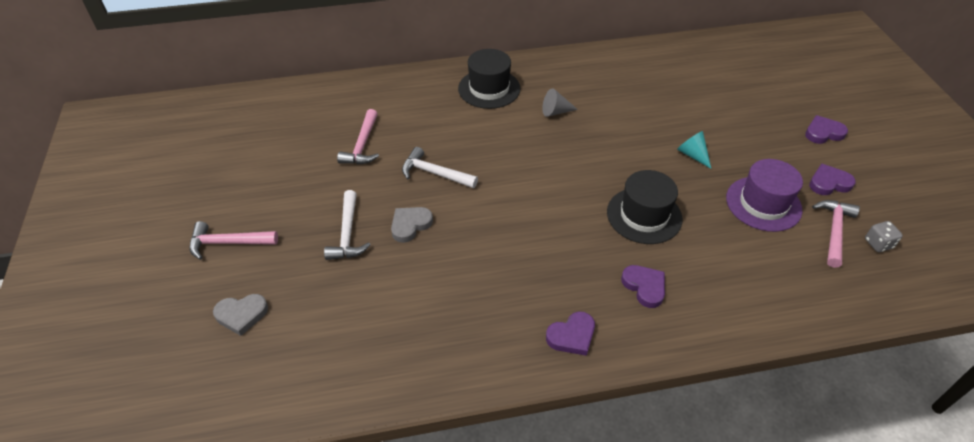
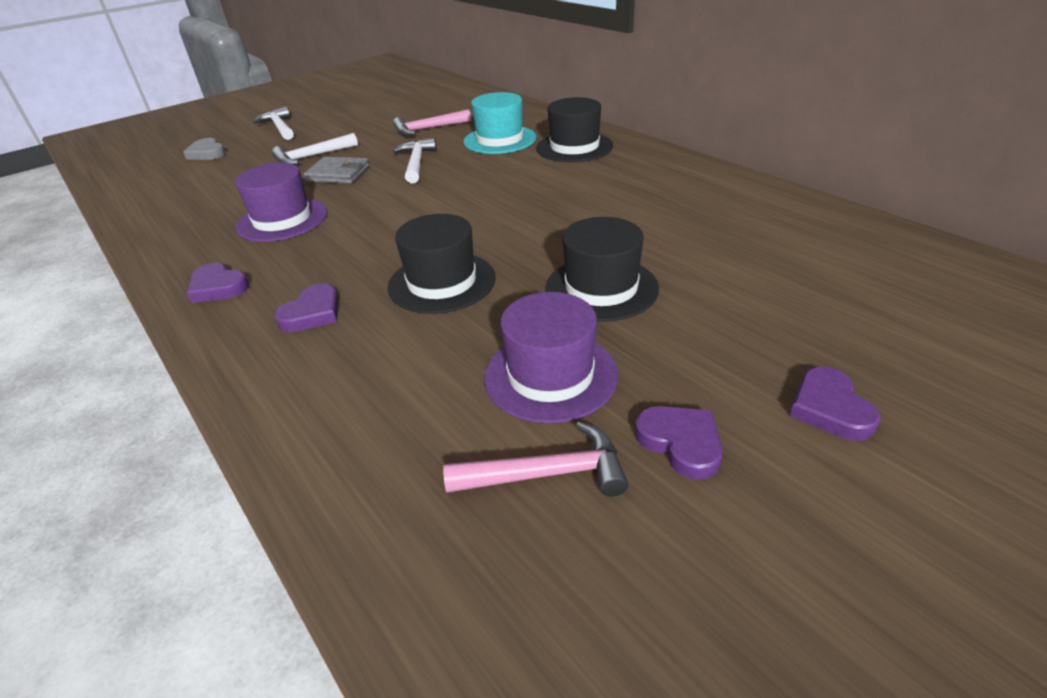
camera: 65 degrees right, 10 degrees down
(228, 243) = (279, 127): pink hammer -> white hammer
(410, 225) = (338, 174): grey heart -> grey wallet
(434, 116) = (500, 140): none -> turquoise hat
(478, 279) = (282, 220): none -> purple hat
(555, 112) = (579, 185): grey cone -> none
(692, 155) = (601, 288): turquoise cone -> black hat
(823, 133) = (829, 408): purple heart -> purple heart turned 150 degrees counterclockwise
(878, 244) = (557, 549): grey dice -> none

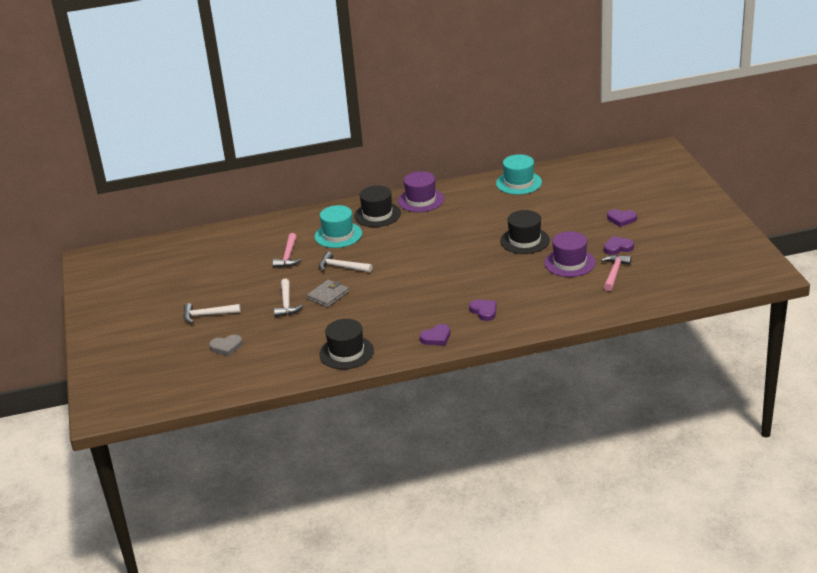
camera: 65 degrees left, 5 degrees down
(282, 220) = (376, 317): purple hat -> purple hat (421, 200)
(442, 282) = (487, 276): black hat -> black hat (346, 352)
(808, 224) = (519, 183): none -> turquoise hat

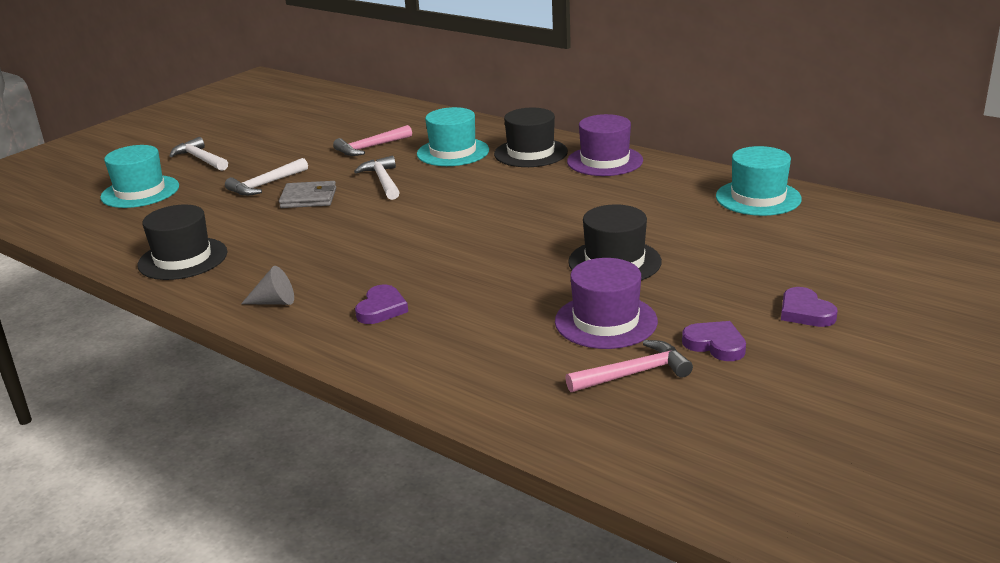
camera: 50 degrees right, 5 degrees down
(226, 347) = (140, 192): grey heart -> turquoise hat
(436, 337) = (274, 302): purple heart -> grey cone

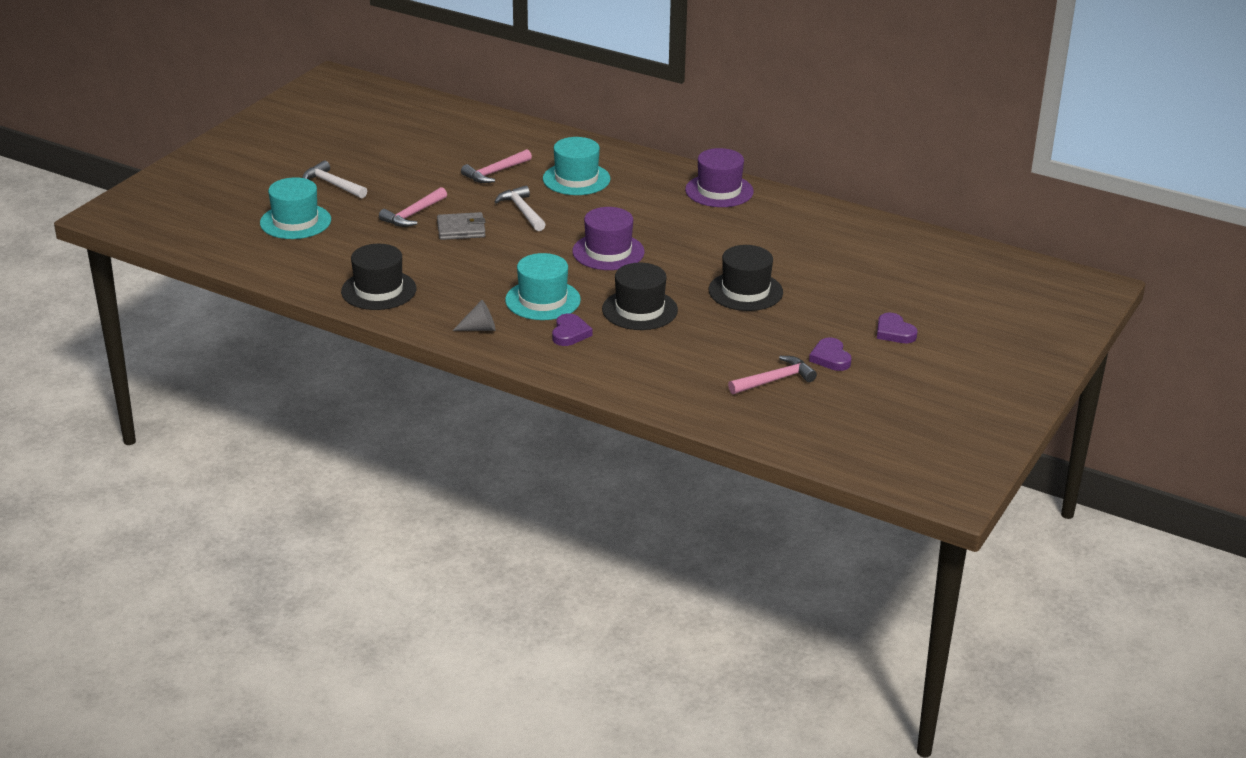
camera: 10 degrees left, 5 degrees up
(265, 185) = (413, 214): white hammer -> pink hammer
(530, 153) = (649, 181): black hat -> black hat (639, 310)
(606, 321) = (747, 341): purple hat -> purple hat (608, 252)
(715, 344) = (830, 358): purple heart -> purple heart turned 135 degrees counterclockwise
(758, 198) = (855, 230): turquoise hat -> turquoise hat (542, 300)

